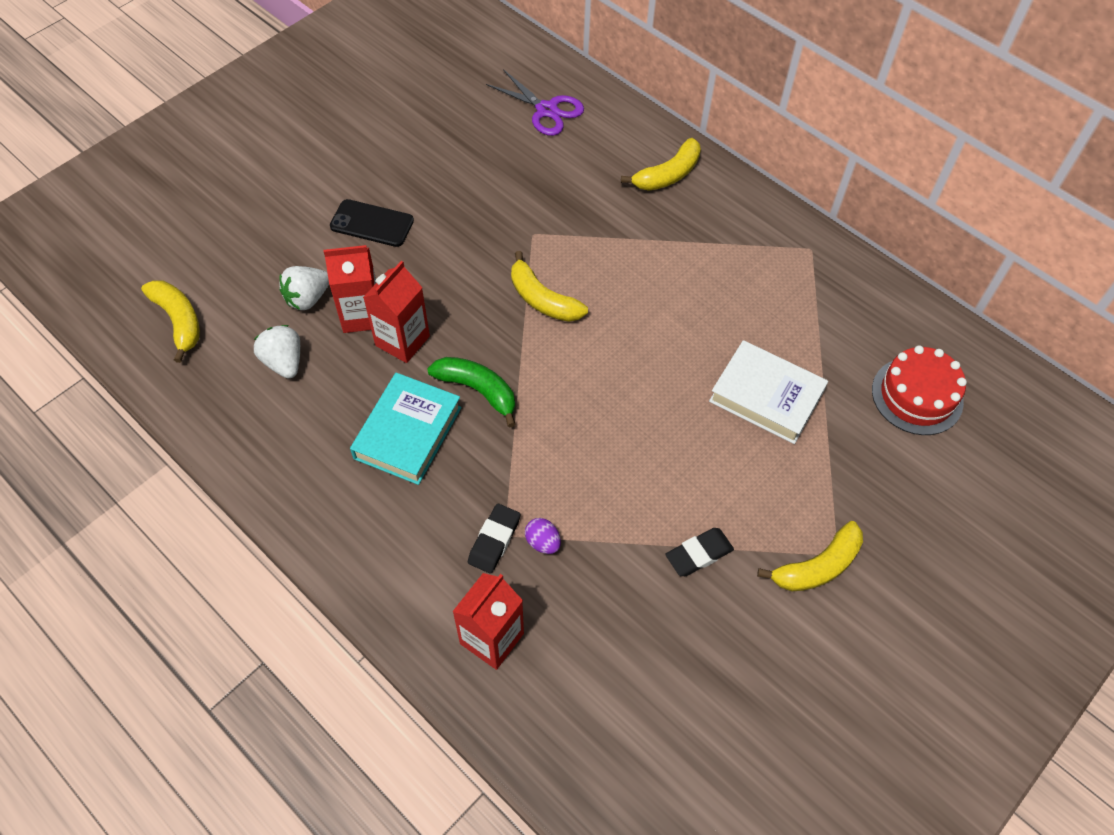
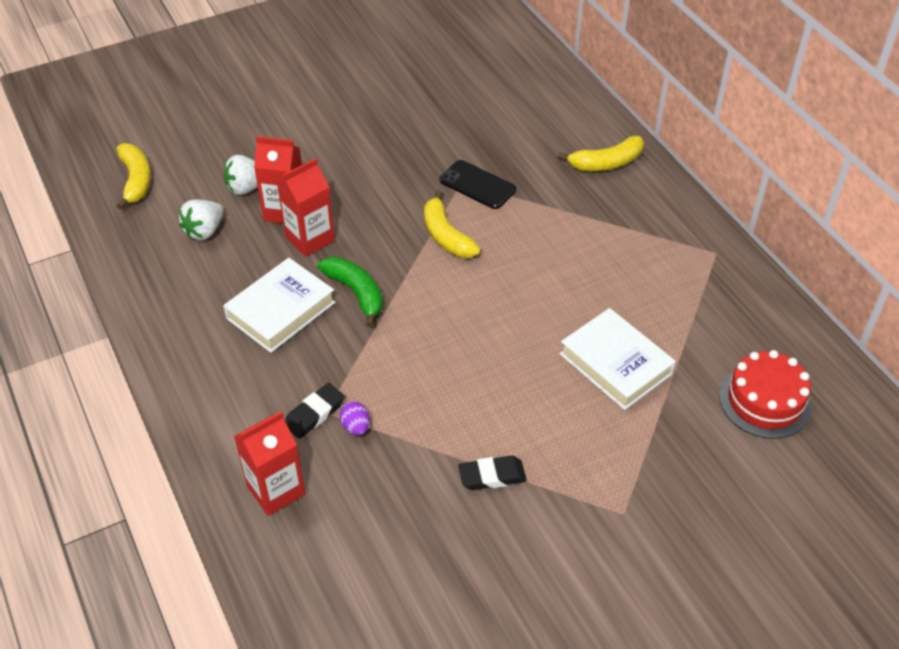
camera: 20 degrees right, 10 degrees down
(284, 362) = (204, 231): white strawberry -> white strawberry turned 135 degrees counterclockwise
(372, 224) = (326, 144): black phone -> black phone (477, 185)
(408, 433) = (281, 310): turquoise book -> white book
(546, 110) = (519, 89): purple scissors -> none
(817, 566) = (600, 518): yellow banana -> none

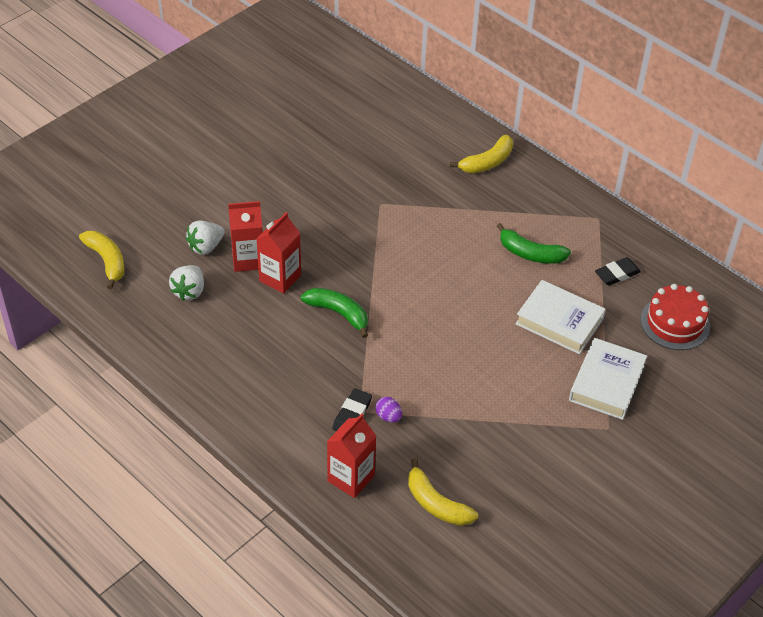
camera: 20 degrees left, 0 degrees up
(281, 310) = (285, 341): white book -> white book (606, 383)
(446, 236) = (388, 251): yellow banana -> yellow banana (436, 504)
(477, 185) = (394, 203): black phone -> none
(492, 476) = (505, 426): black eraser -> black eraser (617, 274)
(614, 276) = (530, 253): none -> green banana

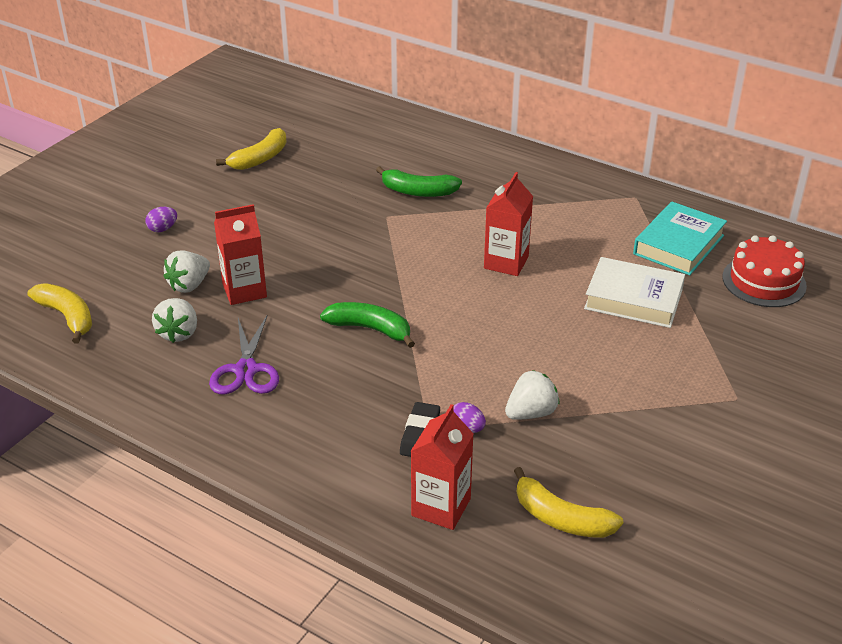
camera: 10 degrees left, 10 degrees down
(195, 187) = (163, 229): none -> purple egg
(234, 334) = (246, 370): none -> purple scissors
(280, 278) = (288, 303): red carton -> red carton (506, 262)
(442, 412) = (531, 413): none -> white strawberry
(487, 162) = (494, 164): yellow banana -> yellow banana (260, 158)
(530, 253) = (574, 239): green banana -> green banana (418, 191)
(606, 383) = (714, 352): white book -> none
(617, 274) = (678, 245): black eraser -> turquoise book

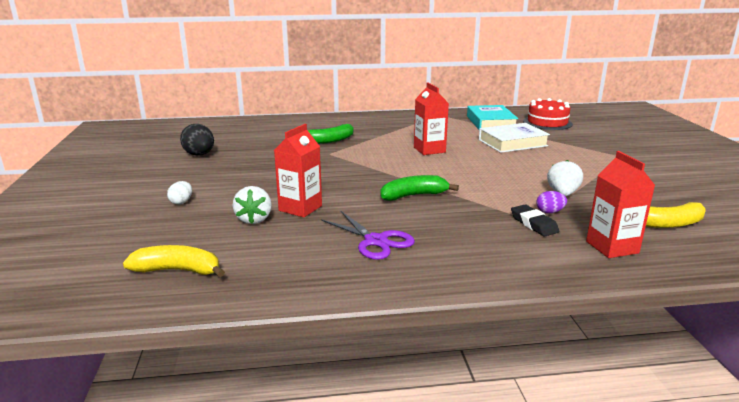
camera: 40 degrees left, 15 degrees down
(163, 229) = (181, 202): purple egg -> white egg
(179, 333) = (291, 243): white strawberry -> none
(260, 158) = (199, 155): yellow banana -> black egg

